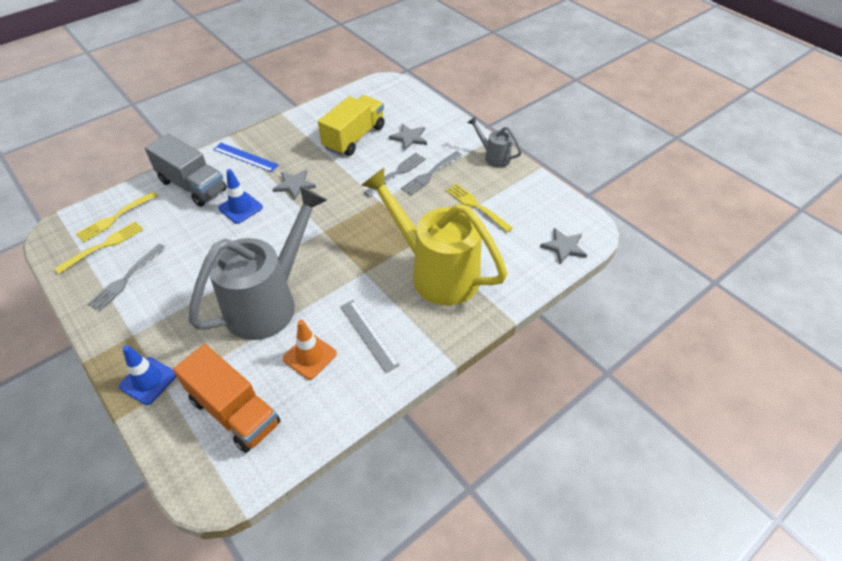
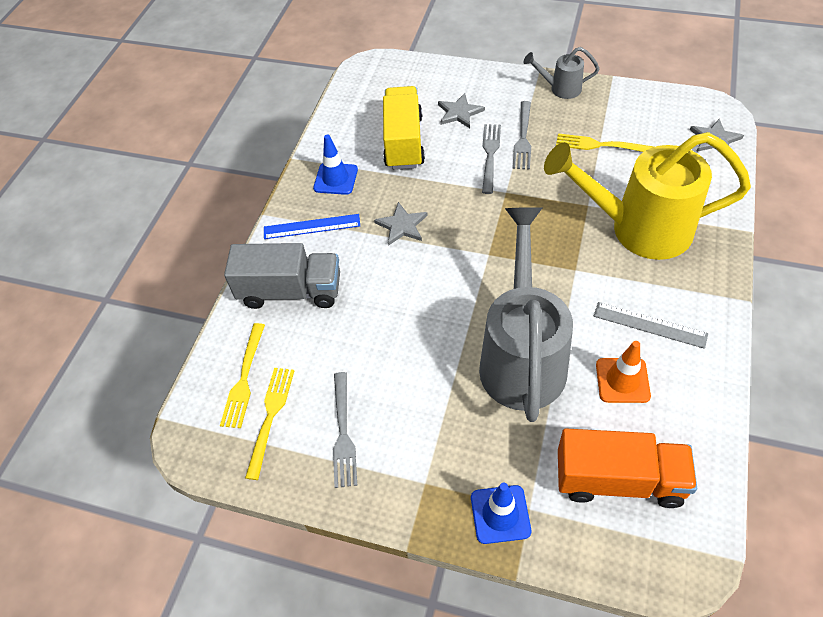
camera: 30 degrees left, 5 degrees up
(240, 208) = (374, 282): blue traffic cone -> blue traffic cone (335, 179)

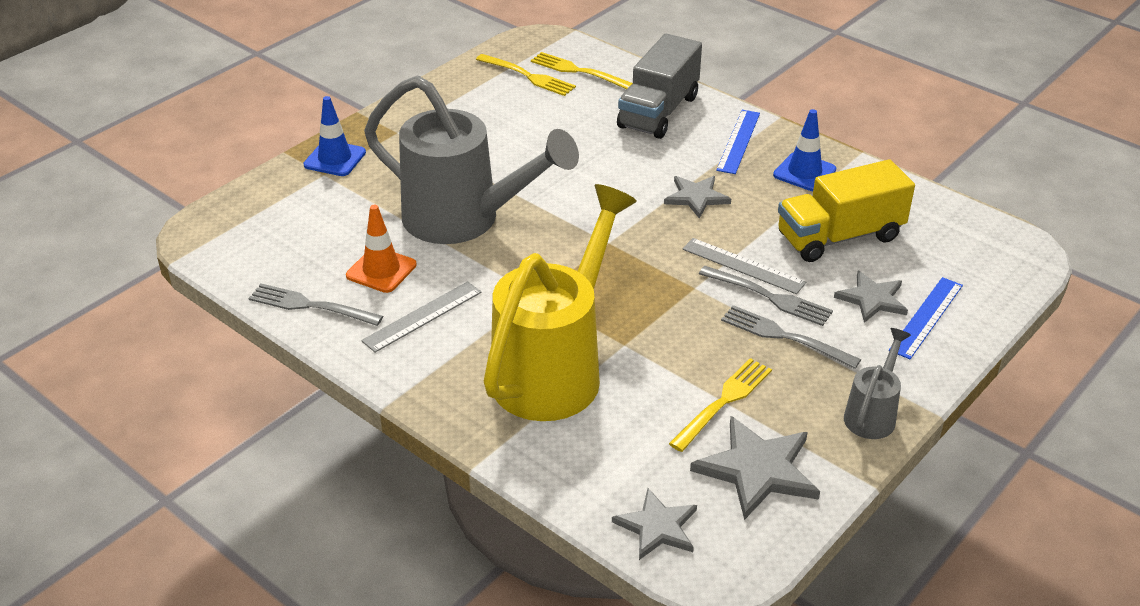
camera: 110 degrees right, 15 degrees down
(343, 433) = (480, 105): grey fork -> grey fork (311, 306)
(404, 142) = (839, 237): yellow truck -> yellow truck turned 135 degrees clockwise
(461, 88) = (926, 317): none -> blue ruler
(466, 176) = (743, 266): none -> grey ruler
(619, 480) = (297, 228): orange truck -> none
(640, 117) = (757, 470): none -> grey star

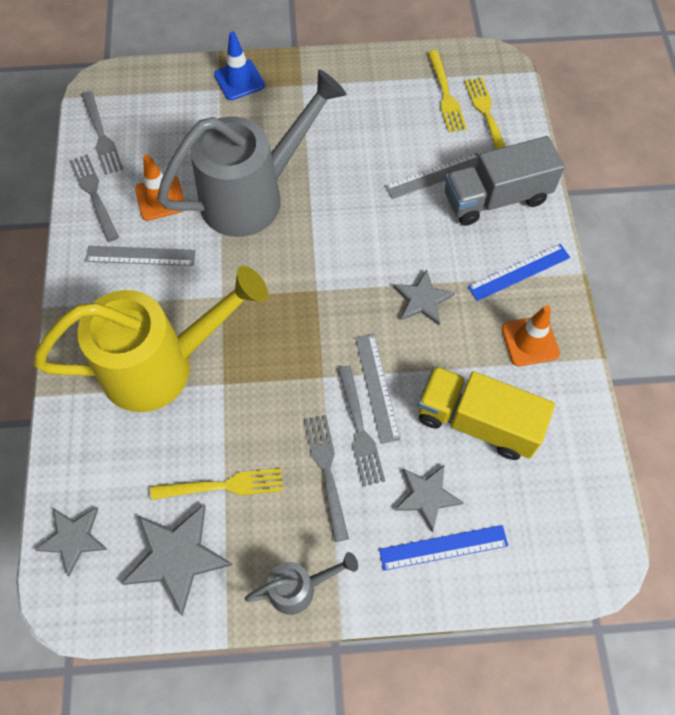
camera: 45 degrees right, 25 degrees up
(254, 265) = (101, 135): none -> grey fork
(464, 220) = (253, 195): grey watering can -> grey watering can turned 105 degrees counterclockwise
(594, 125) = (435, 176): none -> grey ruler
(804, 172) = (530, 341): blue traffic cone -> orange traffic cone

